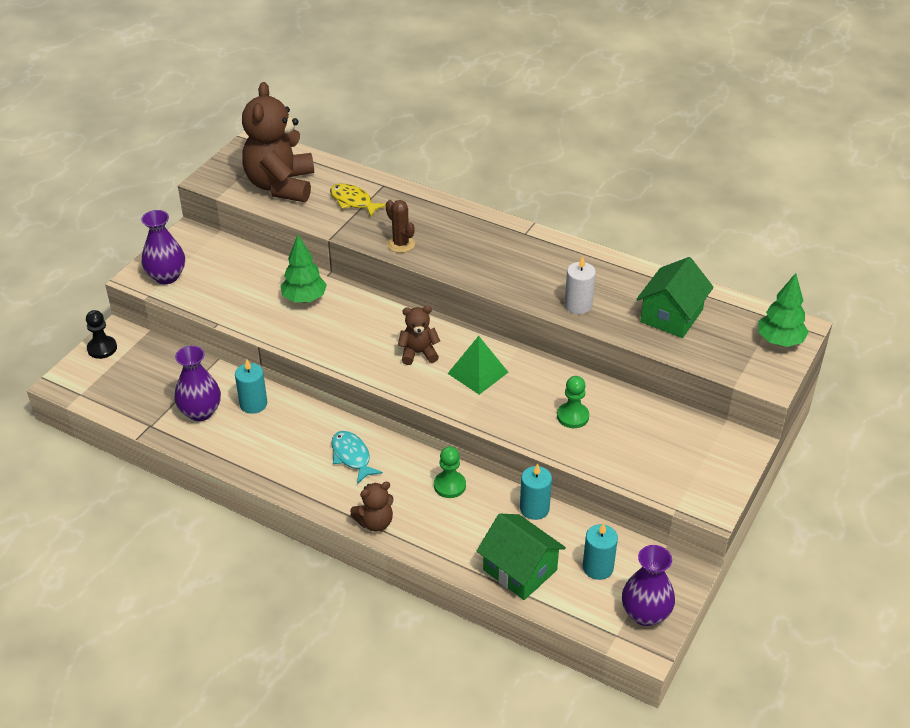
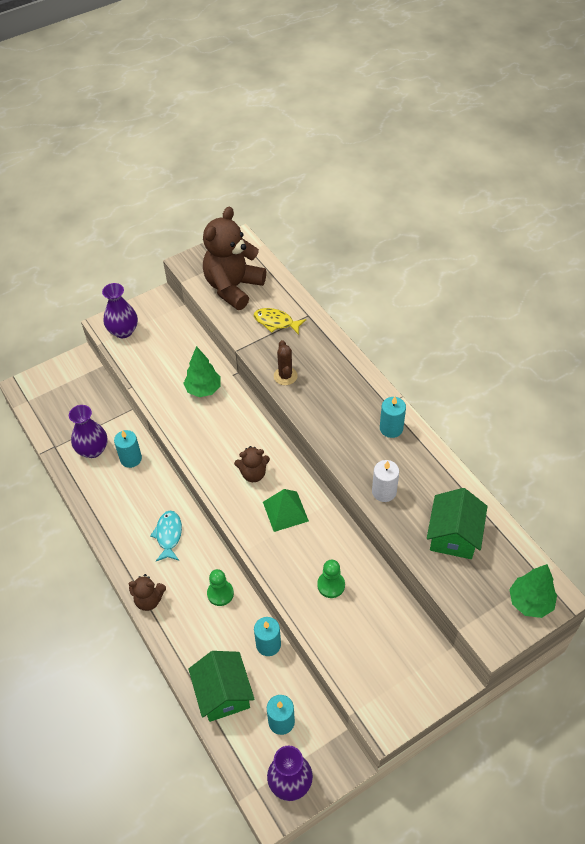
camera: 30 degrees right, 10 degrees up
(102, 348) = (63, 368): black pawn -> none
(353, 201) = (276, 322): yellow fish -> yellow fish turned 45 degrees counterclockwise
(418, 353) = (253, 474): brown teddy bear -> brown teddy bear turned 150 degrees clockwise
(544, 252) = (391, 428): none -> turquoise candle
(671, 316) = (454, 535): green house -> green house turned 45 degrees counterclockwise

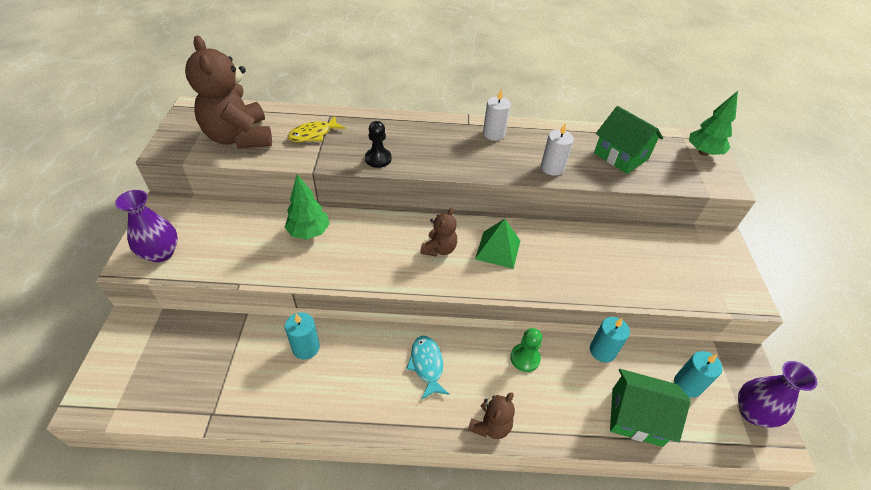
camera: 60 degrees left, 5 degrees down
(93, 450) = (258, 377): purple vase -> none
(168, 535) = (427, 365): turquoise fish -> turquoise fish turned 45 degrees clockwise
(285, 376) = (378, 159): brown cactus -> black pawn
(331, 585) = (595, 261): green pawn -> none
(391, 428) = (493, 134): turquoise candle -> white candle

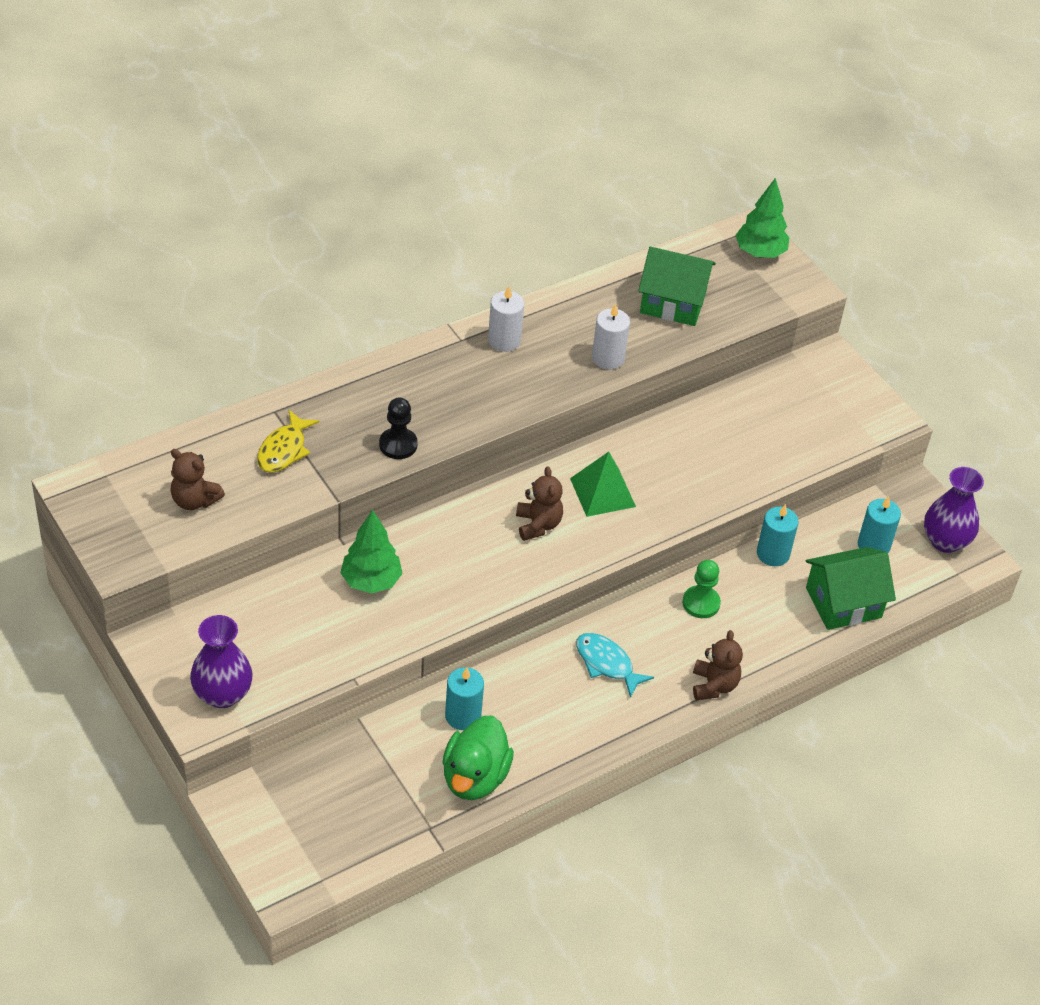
camera: 35 degrees left, 0 degrees up
(239, 137) = (194, 500): brown teddy bear -> brown teddy bear, size x0.49
(273, 395) = (475, 777): none -> green duck

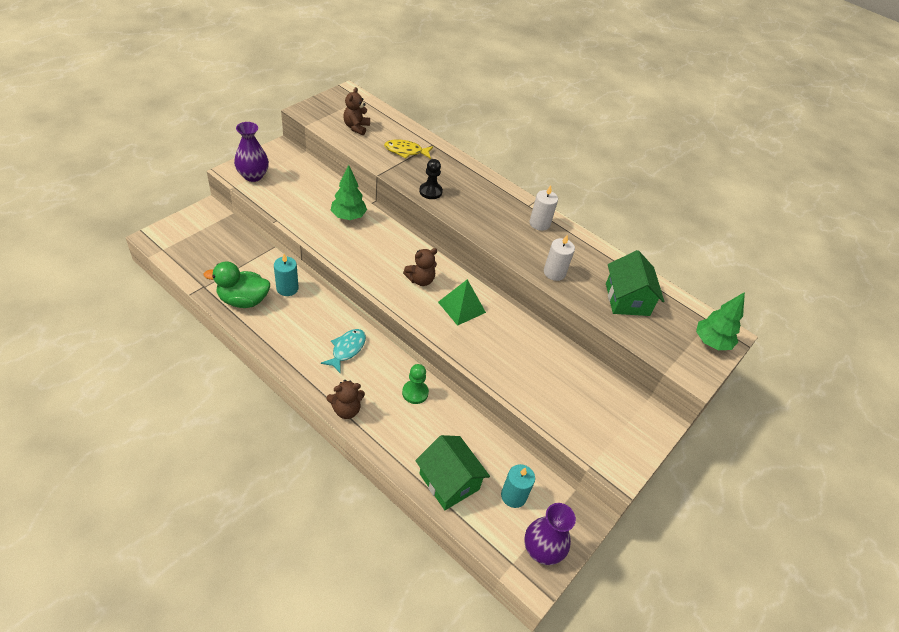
camera: 70 degrees right, 0 degrees up
(773, 554) = (476, 429): turquoise candle -> none

